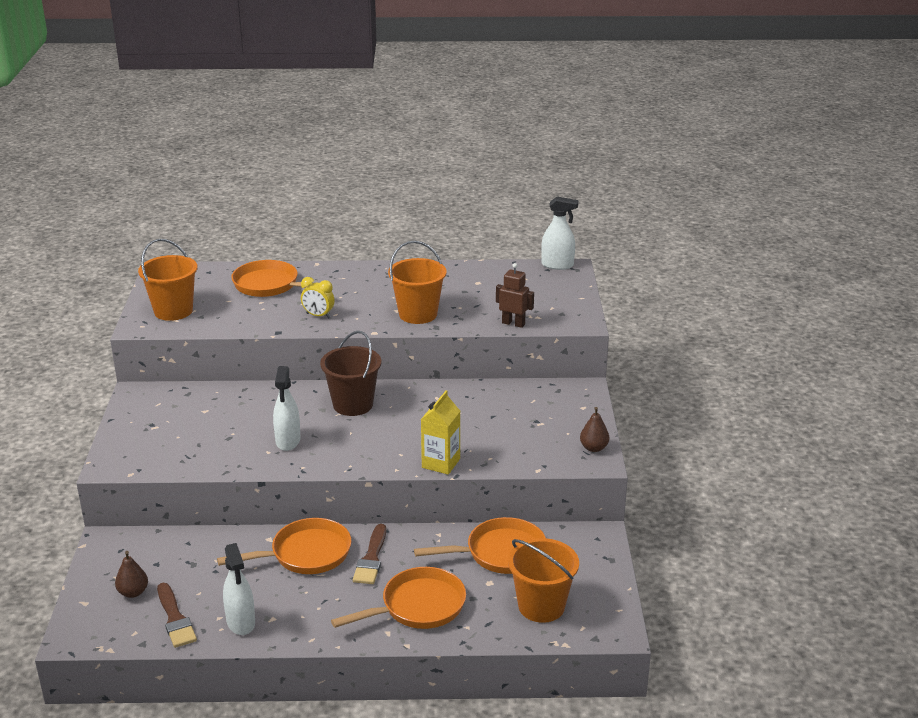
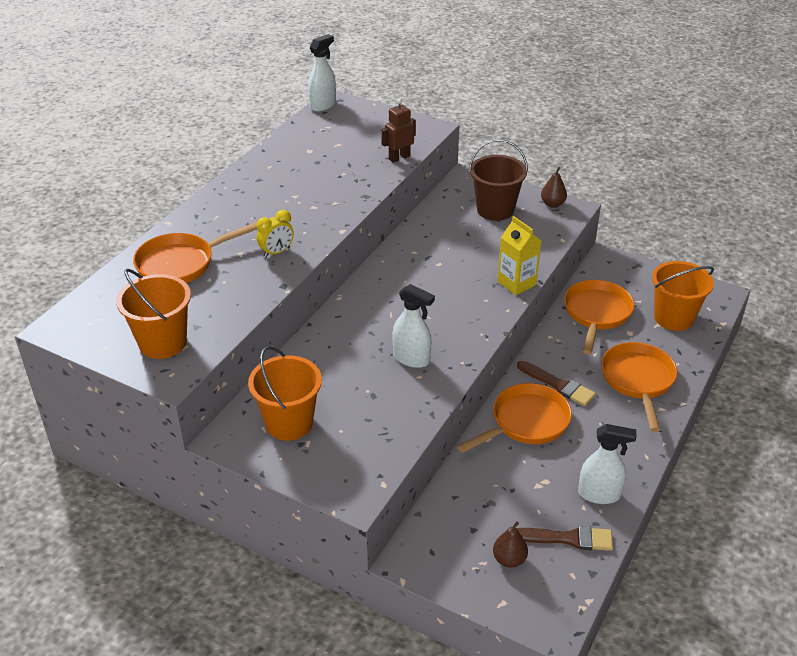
camera: 60 degrees left, 10 degrees up
(306, 554) = (526, 422): orange pan -> orange pan turned 45 degrees clockwise
(353, 404) = (383, 301): brown bucket -> brown bucket (495, 210)
(418, 314) = (333, 198): orange bucket -> orange bucket (289, 423)

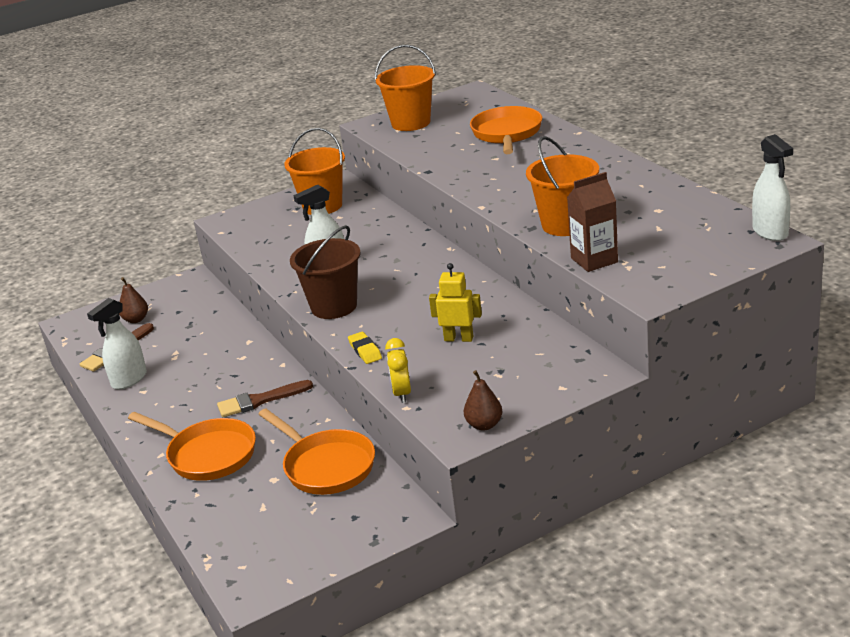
camera: 125 degrees right, 10 degrees down
(276, 252) = (479, 173): yellow clock -> yellow clock (402, 393)
(399, 157) = (594, 260): brown robot -> brown carton
(469, 245) = (459, 338): none -> yellow robot
(495, 210) = (511, 375): brown bucket -> brown bucket (334, 306)
(516, 283) = (365, 351): yellow carton -> yellow eraser
(526, 422) = (241, 367): orange pan -> none
(673, 318) = (258, 526): orange bucket -> orange bucket (565, 225)

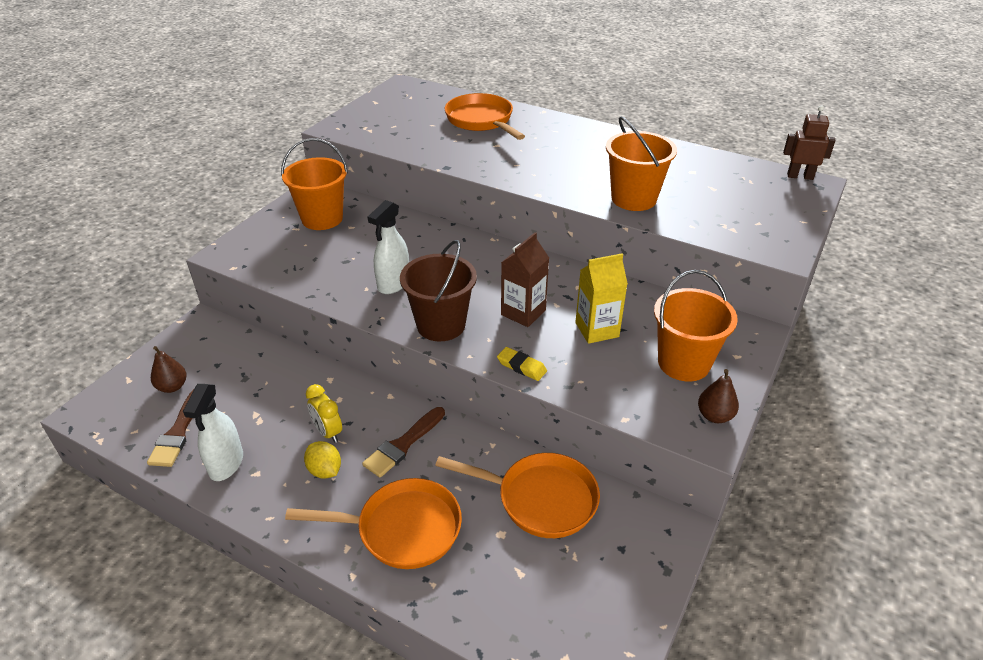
camera: 35 degrees left, 10 degrees up
(189, 402) = (325, 470): none -> yellow lemon
(402, 393) = (605, 404): yellow clock -> yellow clock (328, 432)
(411, 123) = (376, 121): orange bucket -> orange bucket (683, 363)
(459, 338) = (597, 330): yellow robot -> yellow carton
(594, 260) = (698, 228): brown carton -> brown carton (523, 312)
(770, 232) = (800, 176): white spray bottle -> brown robot

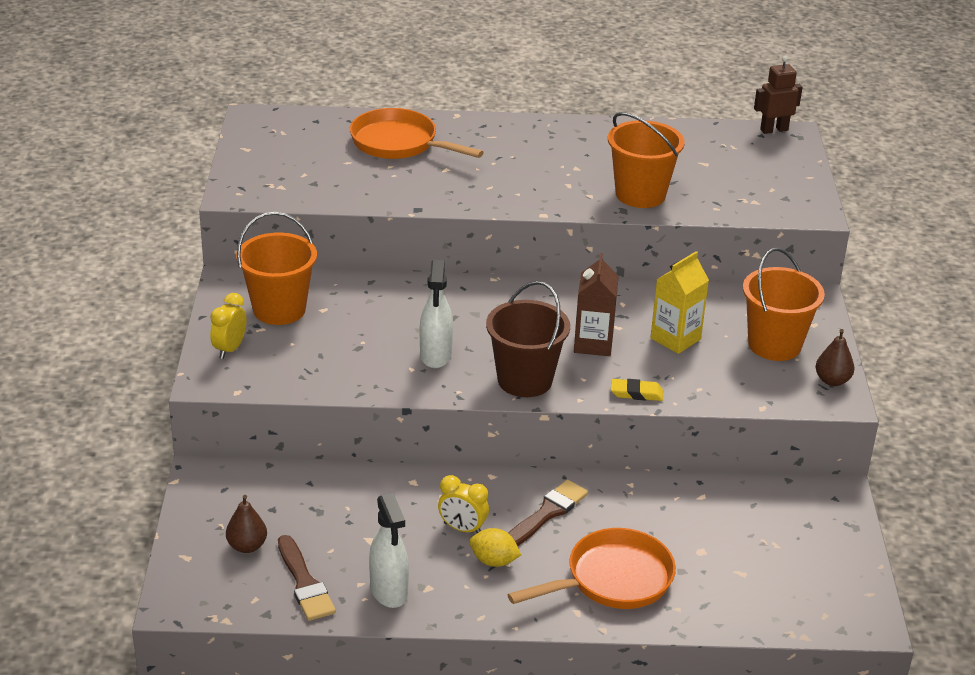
camera: 30 degrees left, 5 degrees down
(261, 236) = (230, 349): none -> yellow clock
(403, 444) = (547, 513): brown brush -> brown brush turned 150 degrees counterclockwise
(540, 499) = (712, 512): orange pan -> none

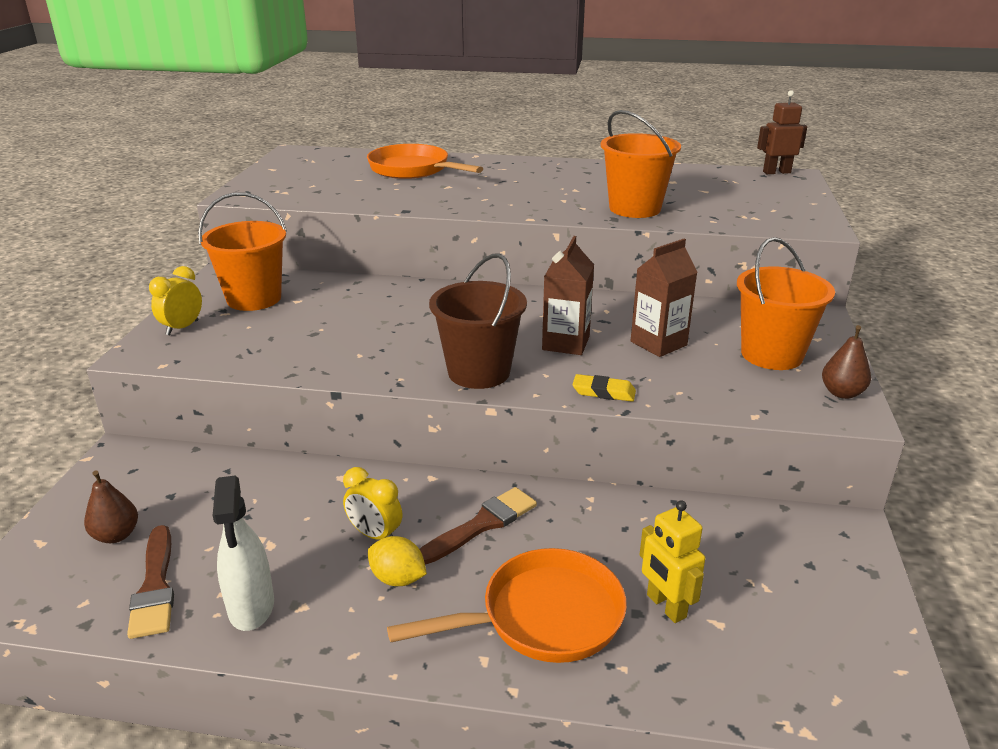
camera: 10 degrees right, 5 degrees down
(435, 355) = (391, 344): white spray bottle -> none
(675, 339) = (658, 343): yellow carton -> brown carton
(702, 564) = (665, 606): none -> yellow robot

